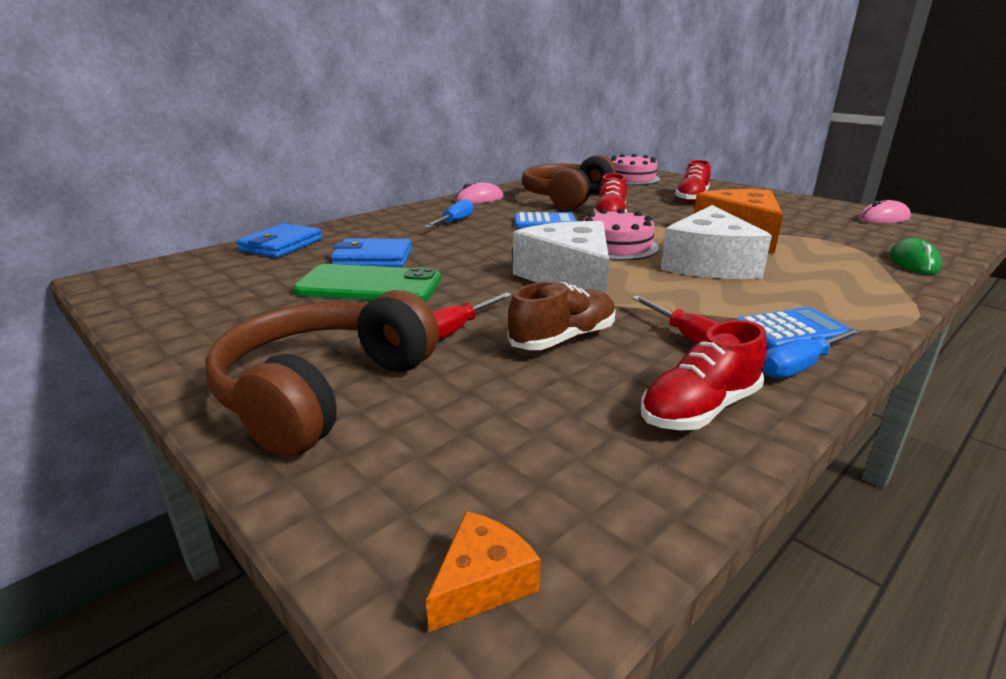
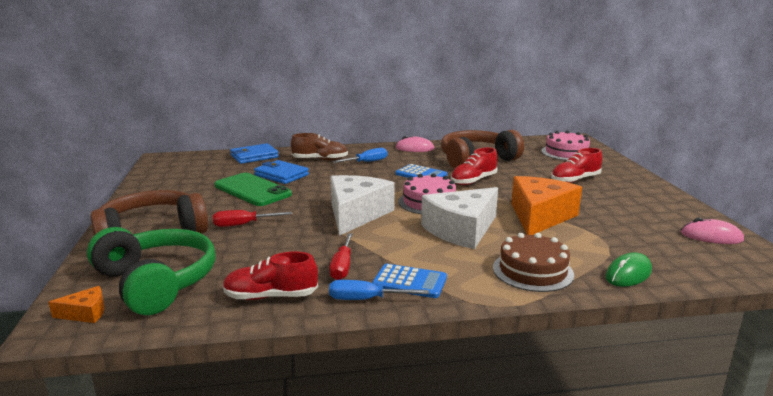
camera: 35 degrees right, 5 degrees down
(498, 462) = (156, 282): none -> green headphones
(563, 339) = (282, 245): brown shoe -> brown shoe (320, 160)
(852, 282) = (532, 271): none -> brown cake

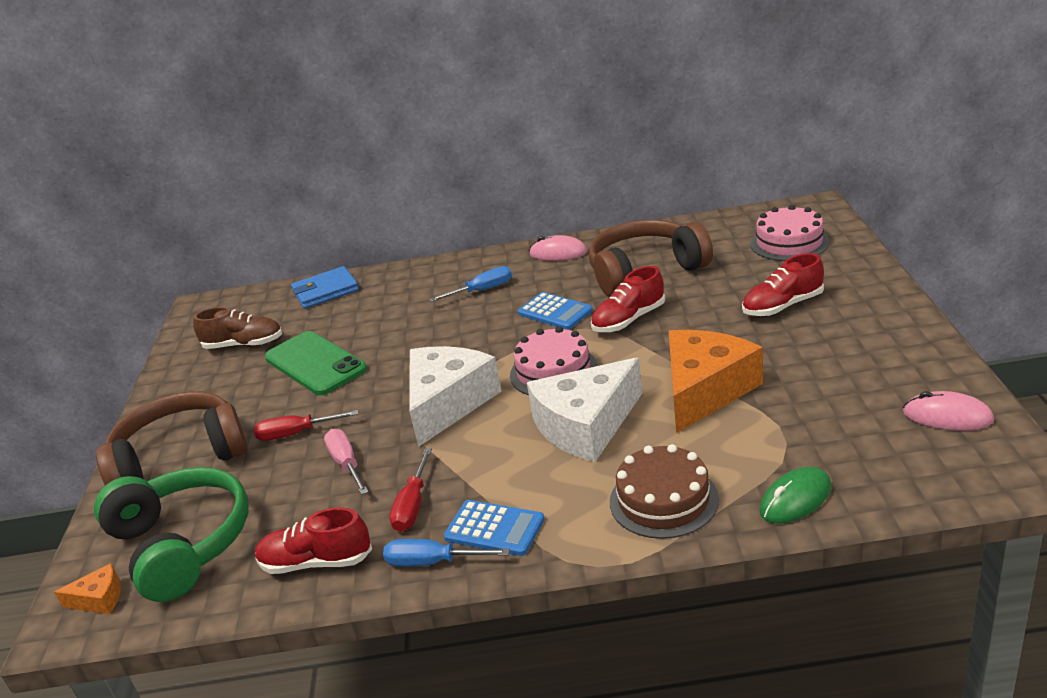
camera: 10 degrees right, 10 degrees up
(281, 175) = (358, 329): blue wallet -> none
(285, 242) = (346, 464): none -> pink screwdriver
(320, 160) = (416, 291): brown shoe -> brown shoe (244, 345)

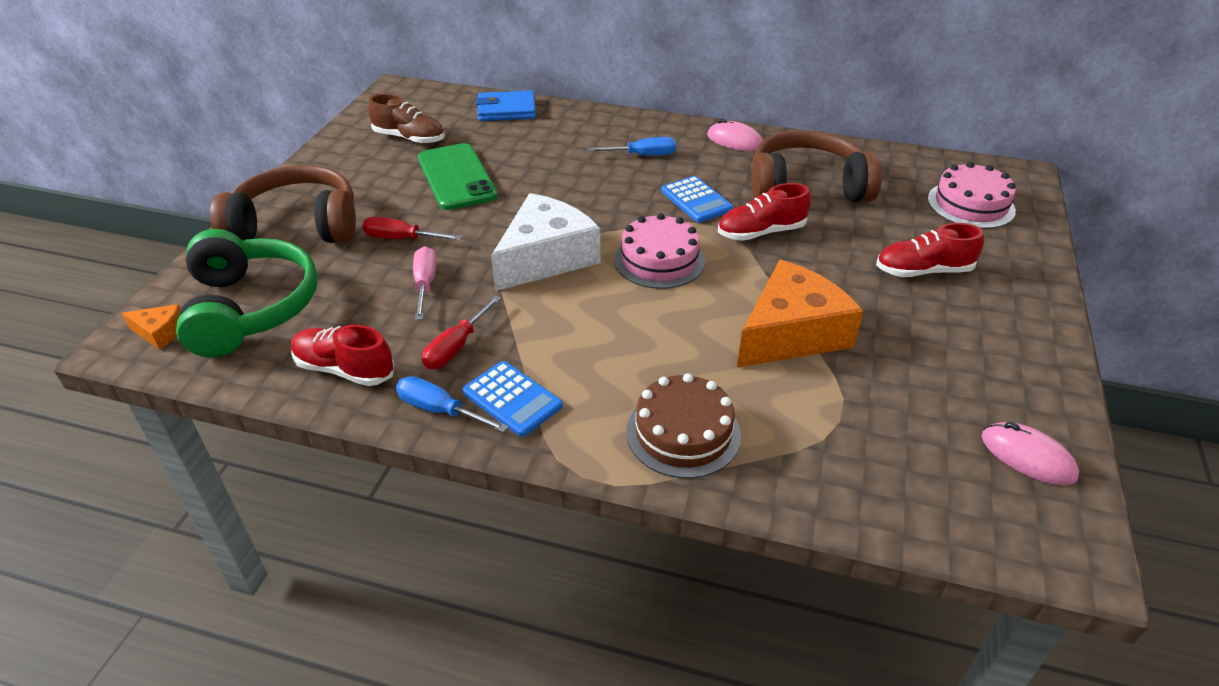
camera: 15 degrees right, 10 degrees up
(586, 425) = (656, 327): white cheese -> none
(795, 499) = (812, 485): green mouse -> none

